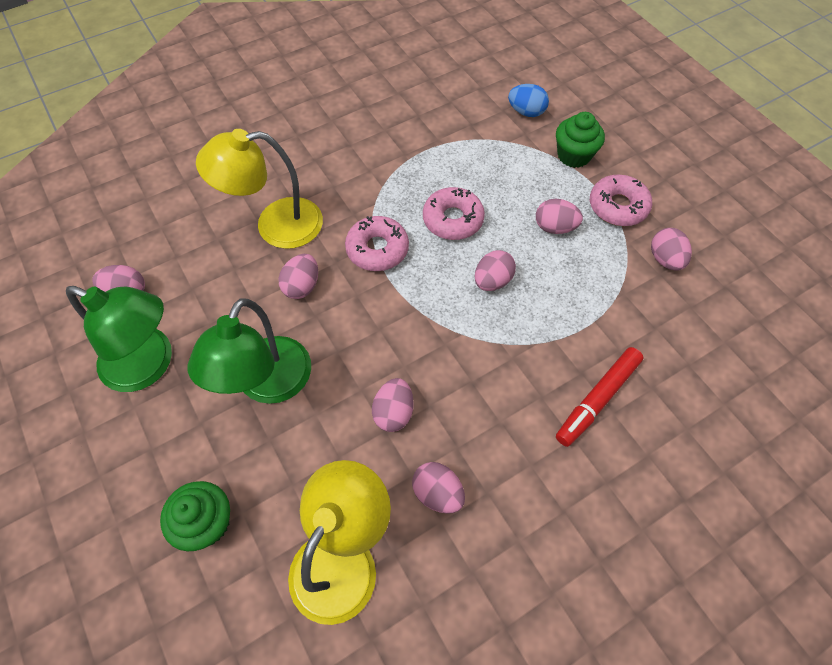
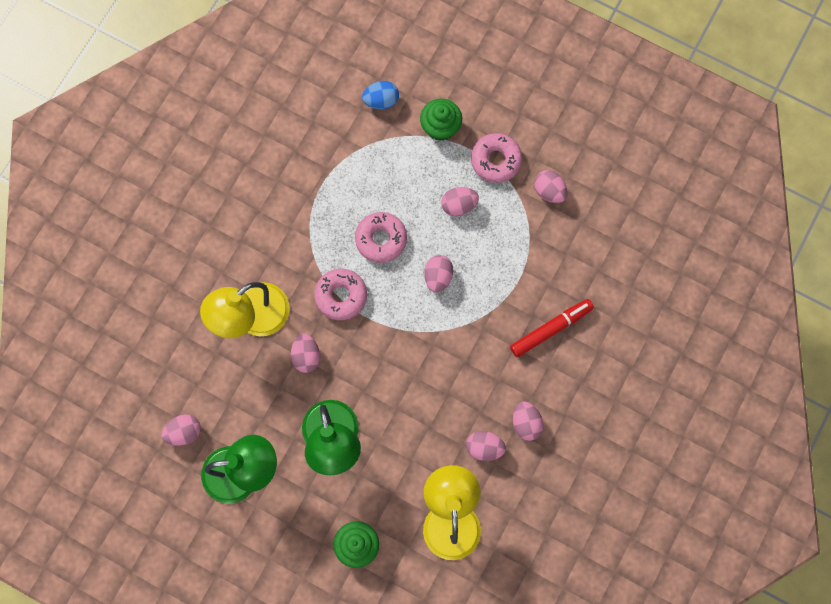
camera: 30 degrees left, 15 degrees up
(393, 412) = (427, 412): pink egg -> pink egg (526, 423)
(597, 399) = (551, 329): red marker -> red marker turned 135 degrees counterclockwise

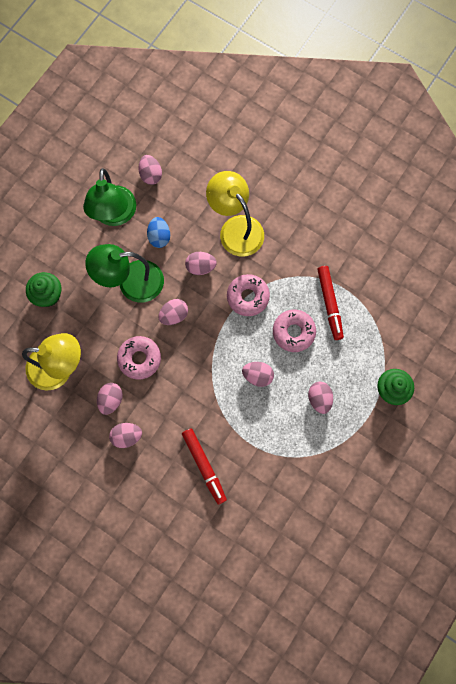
camera: 95 degrees right, 0 degrees up
(343, 200) = (329, 304): none -> red marker
(381, 100) = (417, 342): blue egg -> blue egg (159, 237)
(496, 160) = (358, 435): pink donut -> pink donut (139, 359)
(549, 191) = (327, 479): pink egg -> pink egg (174, 315)

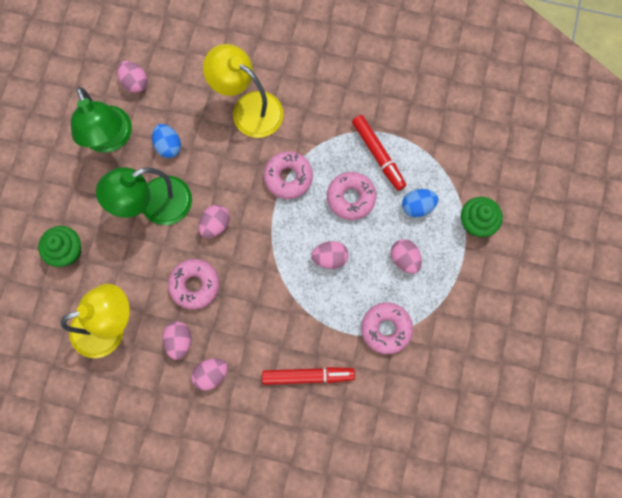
camera: 20 degrees left, 0 degrees up
(200, 267) = (225, 163): pink egg -> none
(204, 466) = (308, 376): red marker -> red marker turned 45 degrees counterclockwise
(282, 451) = (386, 329): none -> pink donut
(346, 359) = (417, 206): none -> blue egg

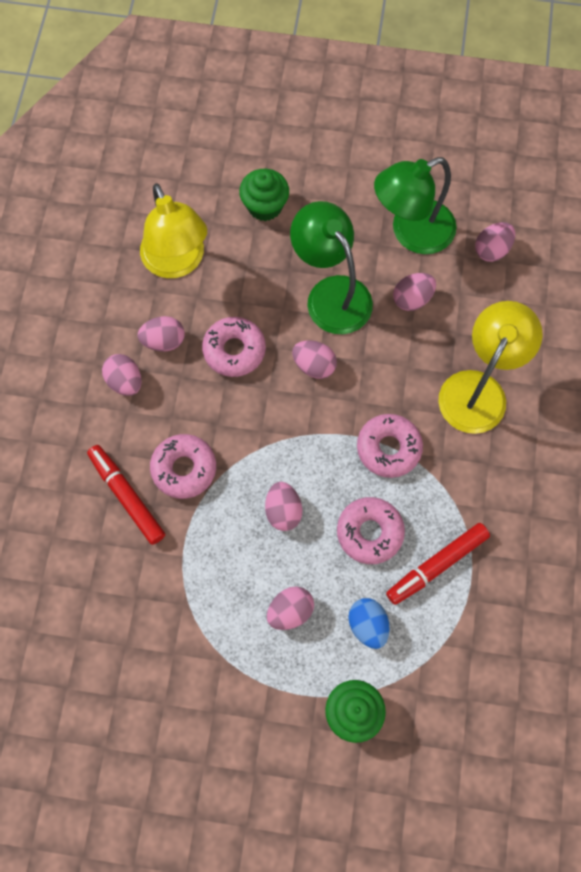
camera: 85 degrees right, 5 degrees down
(168, 146) = (412, 299): blue egg -> pink egg
(308, 376) = (127, 496): red marker -> red marker turned 150 degrees clockwise
(386, 329) = (193, 591): pink donut -> pink donut (184, 469)

